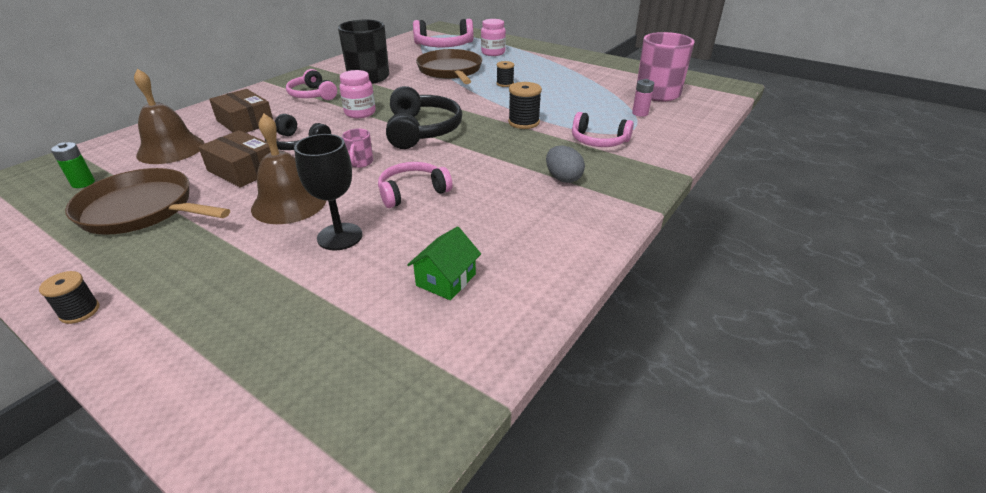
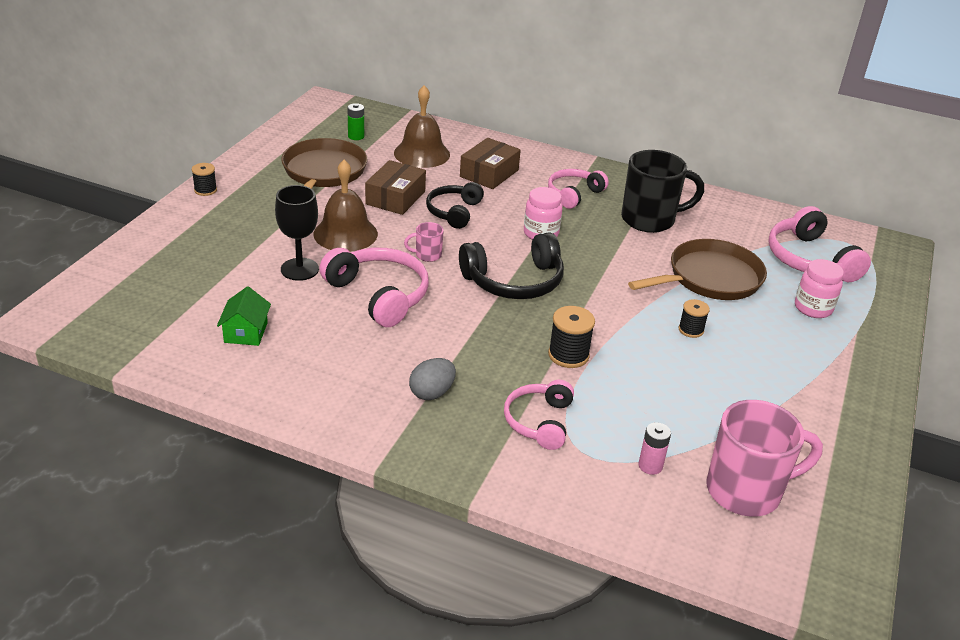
camera: 75 degrees right, 0 degrees up
(412, 192) = (379, 295): pink headphones -> pink headphones, size x1.52
(446, 280) = (246, 332): green house -> green house turned 75 degrees clockwise

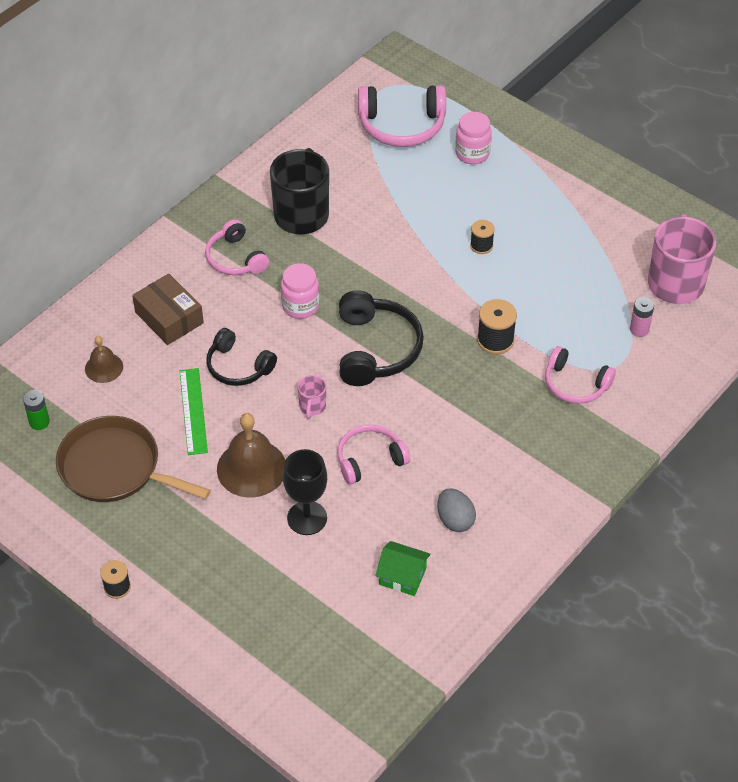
camera: 70 degrees left, 15 degrees up
(379, 295) = (369, 459): pink headphones -> pink headphones, size x0.66
(395, 198) = (193, 411): brown box -> green ruler
(422, 153) = (104, 367): brown bell -> brown bell, size x0.57
(432, 393) = (523, 448): grey egg -> grey egg (455, 520)
(710, 278) = (410, 205): brown pan -> none

